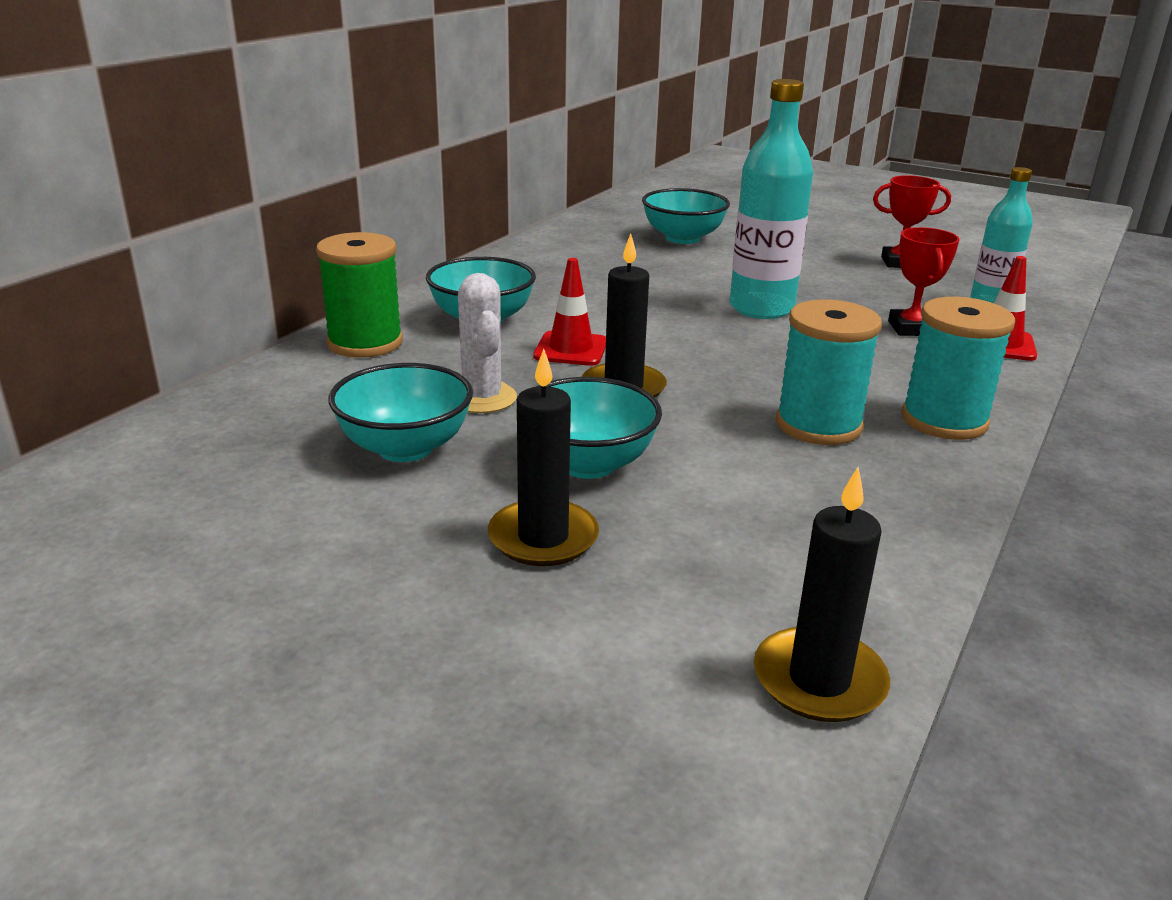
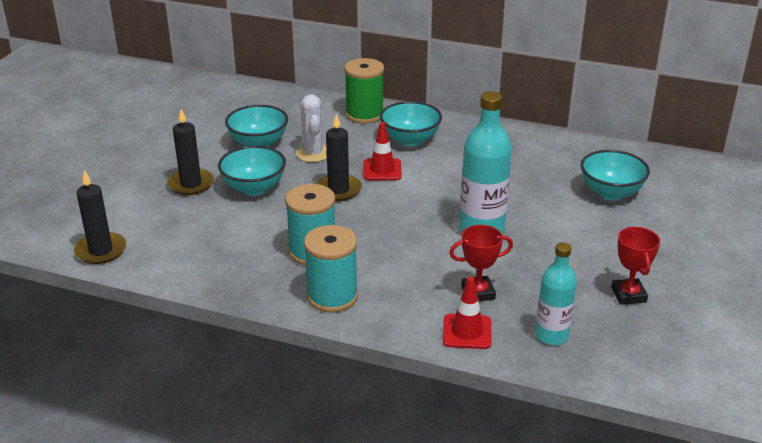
camera: 80 degrees right, 5 degrees up
(482, 398) = (313, 153): white cactus -> white cactus turned 75 degrees counterclockwise

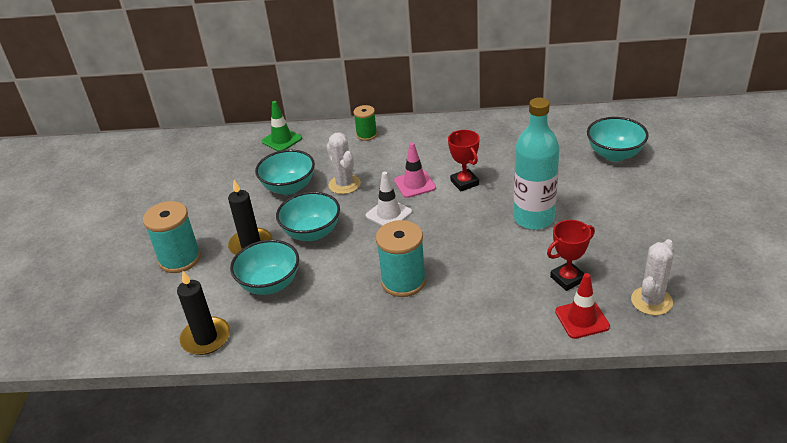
camera: 15 degrees left, 5 degrees up
(279, 100) = (282, 140): none -> green traffic cone
(332, 297) = (447, 320): turquoise spool -> turquoise spool (180, 259)
(338, 190) = (388, 214): black candle -> white traffic cone
(364, 115) = (366, 135): green spool -> green spool, size x0.59
(382, 170) = (415, 184): red traffic cone -> pink traffic cone
(410, 140) = (421, 149): turquoise bowl -> turquoise bowl (270, 284)
(551, 335) = (651, 301): turquoise bottle -> white cactus
(628, 295) = (687, 244): red trophy -> red trophy (464, 183)

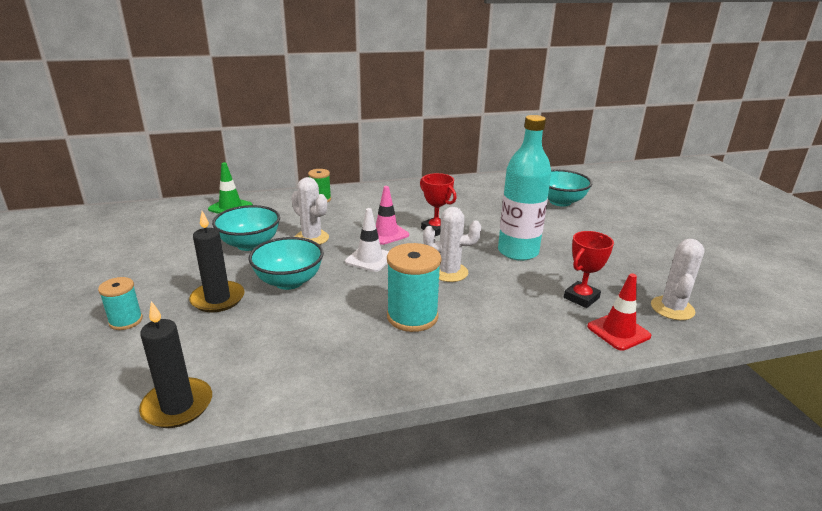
camera: 20 degrees left, 10 degrees down
(180, 259) = (126, 321): turquoise spool -> turquoise spool, size x0.59
(270, 284) = (252, 335): turquoise bowl -> none
(455, 236) = (449, 272): none -> white cactus

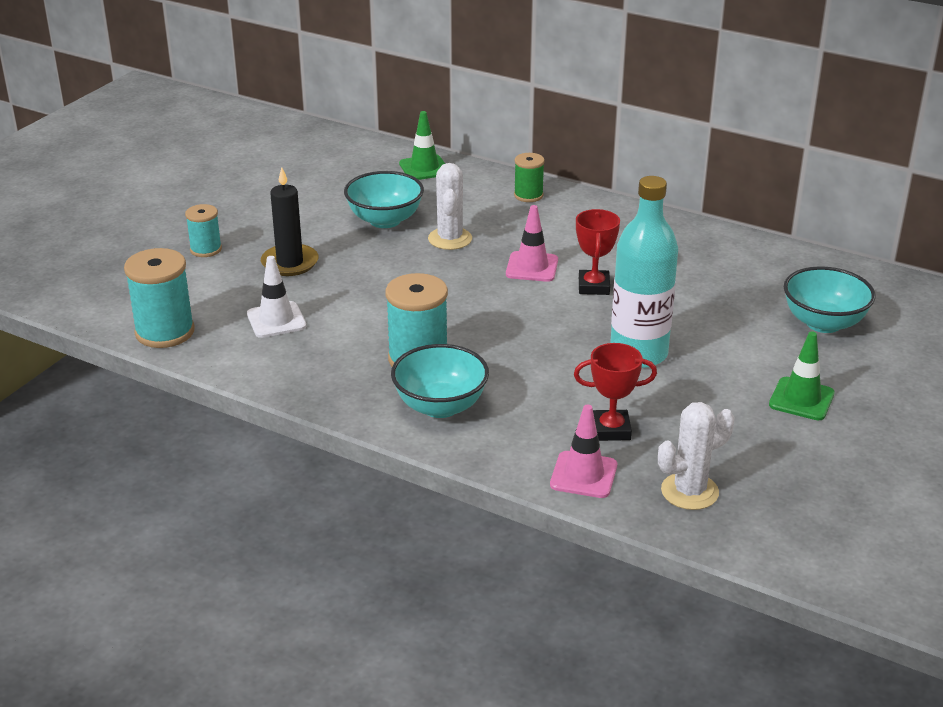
camera: 45 degrees right, 5 degrees up
(177, 406) = (165, 332): black candle -> turquoise spool
(289, 281) = (365, 274): turquoise bowl -> turquoise bowl (440, 406)
(369, 259) = (470, 287): white traffic cone -> white traffic cone (276, 320)
(449, 272) = (523, 338): white cactus -> none
(618, 238) = (801, 399): none -> green traffic cone
(618, 331) = (583, 475): red traffic cone -> pink traffic cone

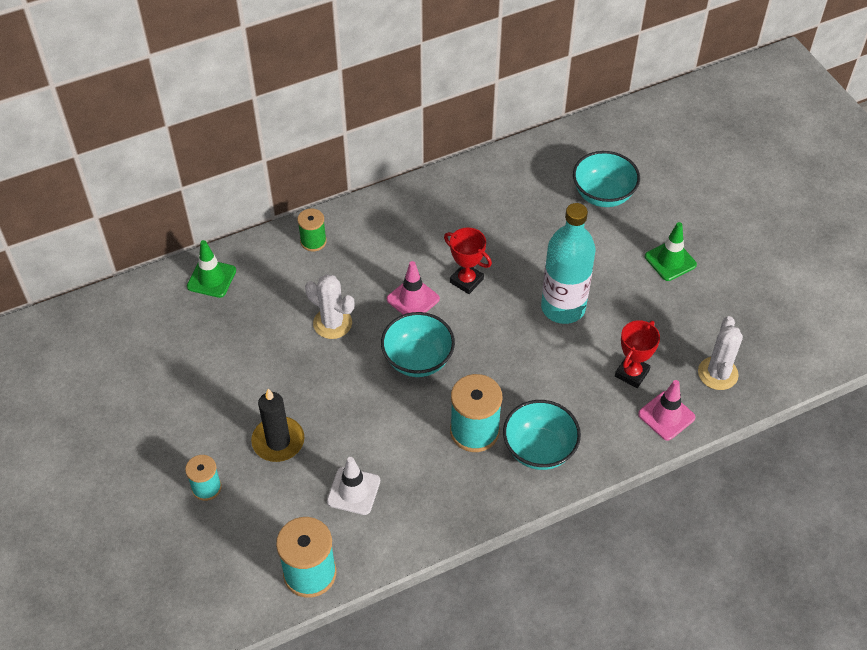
camera: 55 degrees left, 20 degrees up
(385, 220) = (269, 347): turquoise bowl -> turquoise bowl (418, 360)

